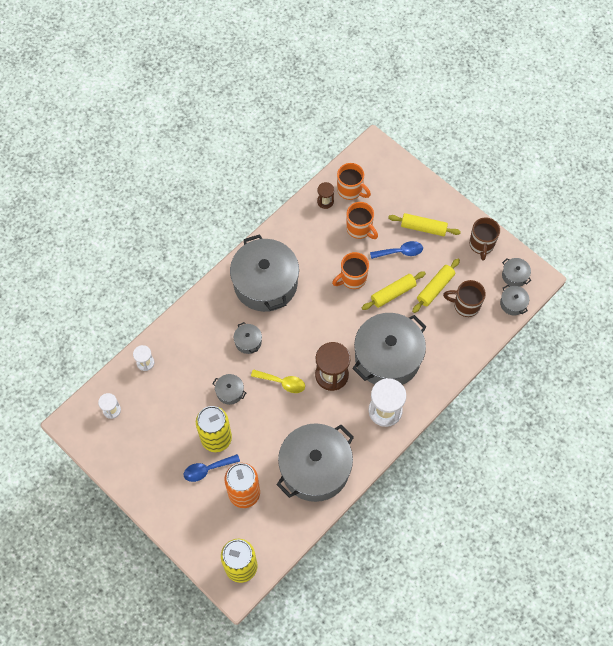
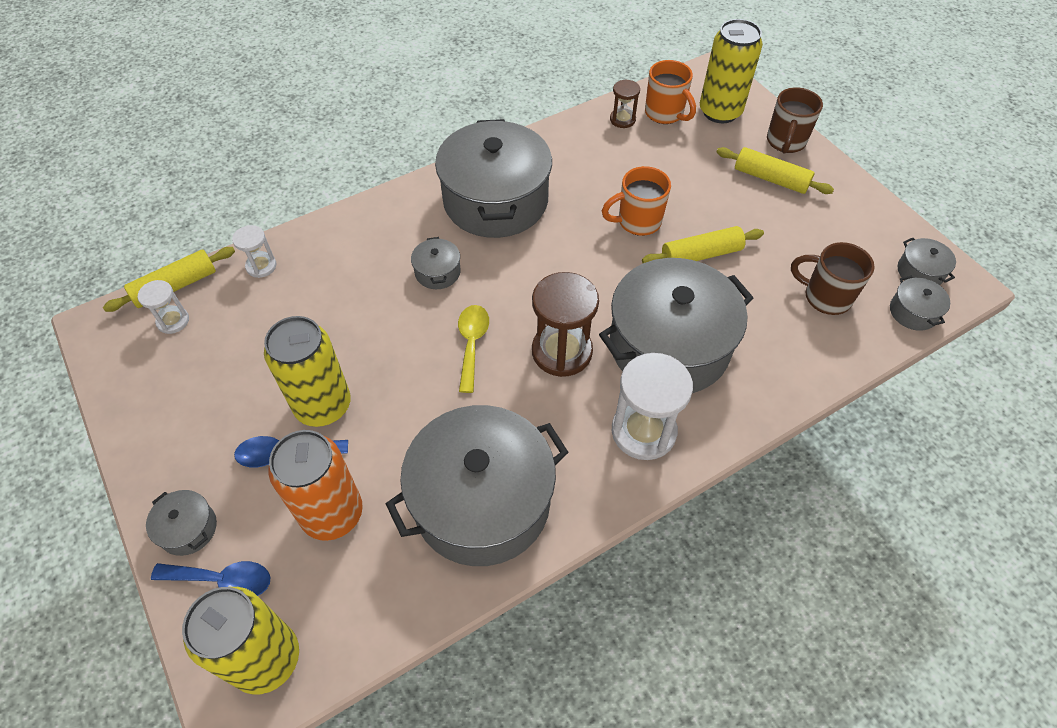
camera: 15 degrees right, 10 degrees down
(230, 392) = (377, 338): grey pot -> grey pot (188, 529)
(282, 382) = (472, 344): yellow spoon -> yellow spoon turned 120 degrees counterclockwise
(359, 229) = (667, 161): orange mug -> none
(384, 180) = (720, 112): none -> yellow can
(400, 252) = (726, 202): blue spoon -> blue spoon (223, 580)
(435, 288) = (775, 262): yellow rolling pin -> yellow rolling pin (175, 286)
(481, 245) = (865, 218): brown mug -> brown mug (785, 142)

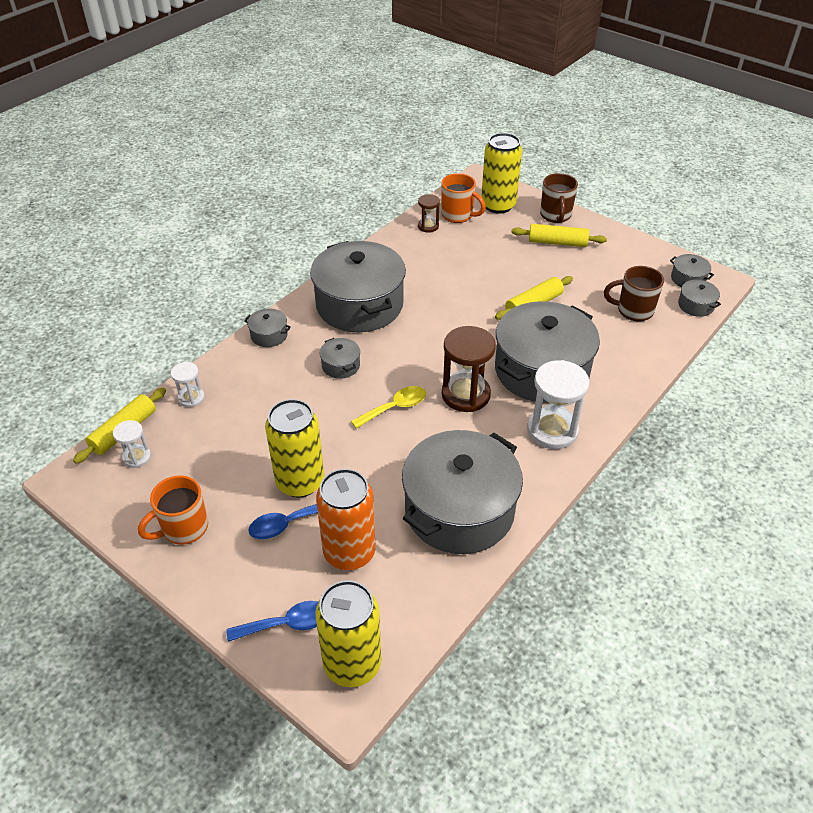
camera: 20 degrees left, 10 degrees down
(188, 529) = (237, 598): grey pot -> grey pot (269, 335)
(472, 344) = (395, 408): yellow spoon -> yellow spoon turned 75 degrees clockwise
(637, 222) = (476, 294): orange mug -> orange mug (183, 528)

